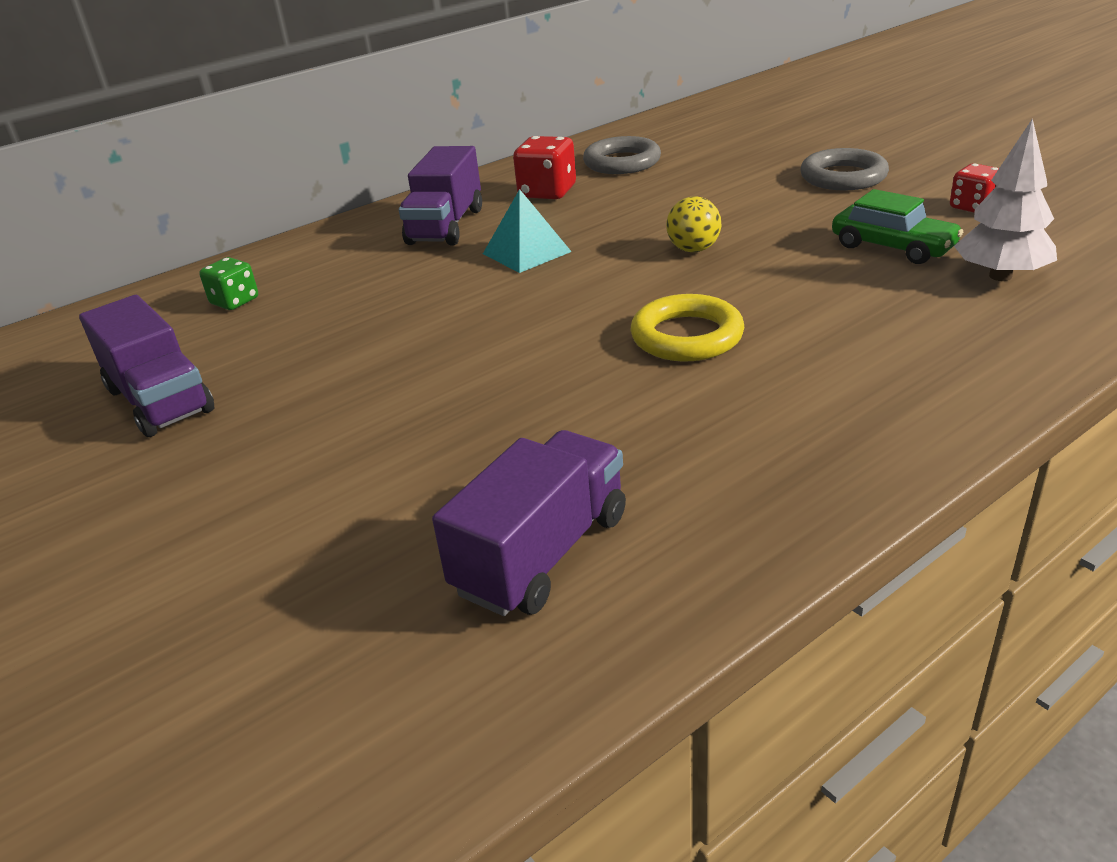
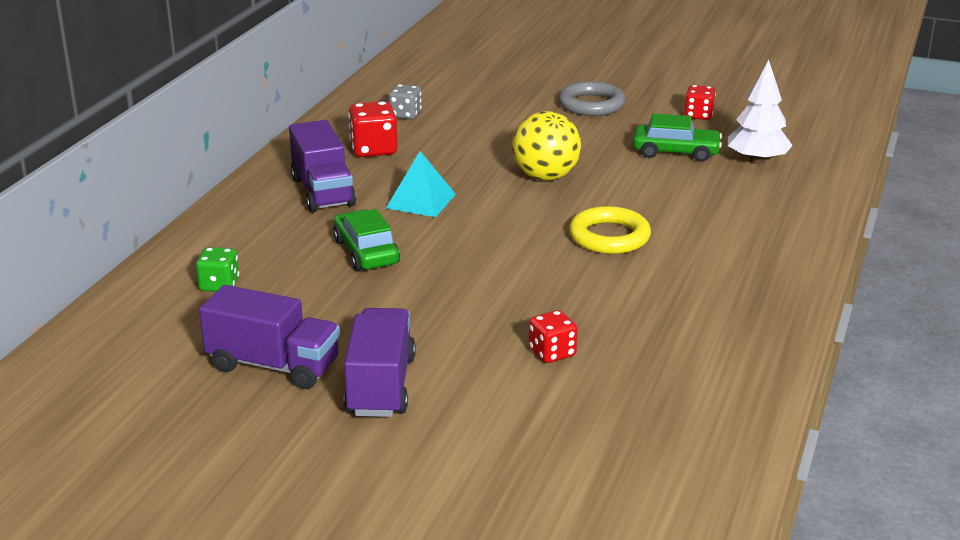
camera: 35 degrees left, 5 degrees down
(403, 297) = (366, 252): none -> green car
(439, 472) = (552, 353): none -> red dice
(542, 553) = (667, 374): purple truck -> purple truck (381, 386)
(622, 162) = (405, 115): grey ring -> grey dice
(693, 249) = (545, 177): yellow ball -> yellow ball, size x1.62

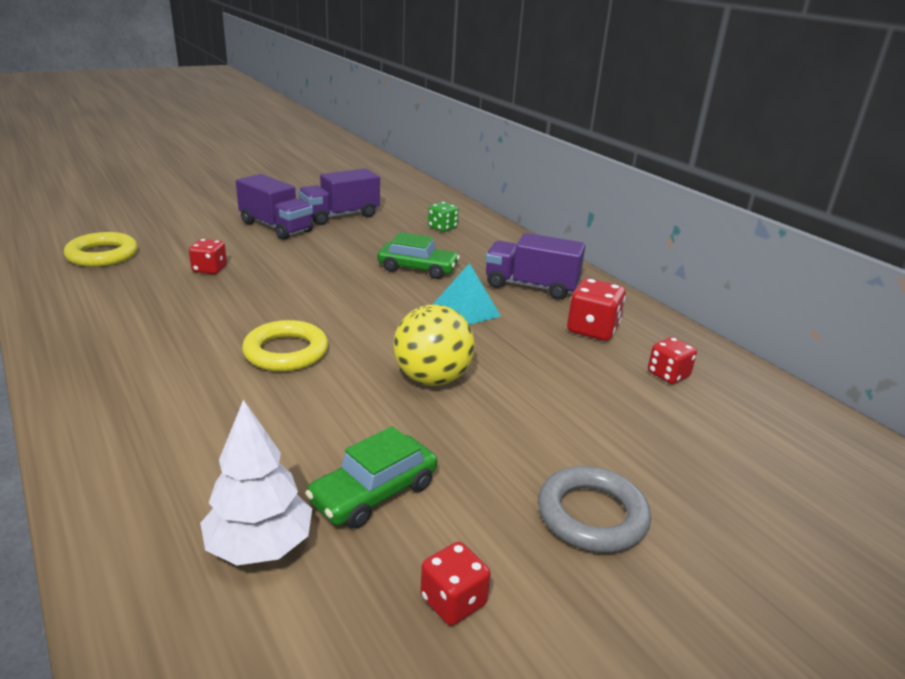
camera: 125 degrees right, 0 degrees up
(405, 115) = (668, 374): grey dice -> red dice
(639, 441) = (102, 255): none -> yellow ring

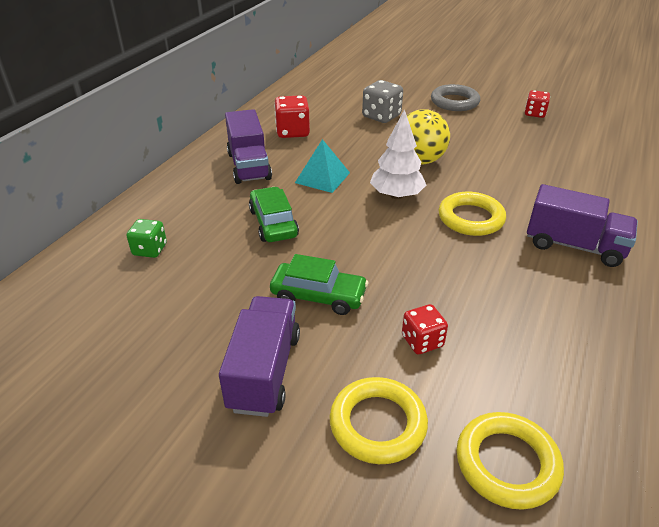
camera: 120 degrees left, 10 degrees up
(189, 238) = (378, 424): none -> yellow ring
(260, 546) = (584, 154): white tree -> white tree (396, 195)
(340, 216) = (174, 340): purple truck -> purple truck (574, 246)
(374, 493) = (520, 143): green car -> green car (318, 296)
(589, 408) = (381, 116): none -> grey dice
(668, 374) = (319, 105): red dice -> none

